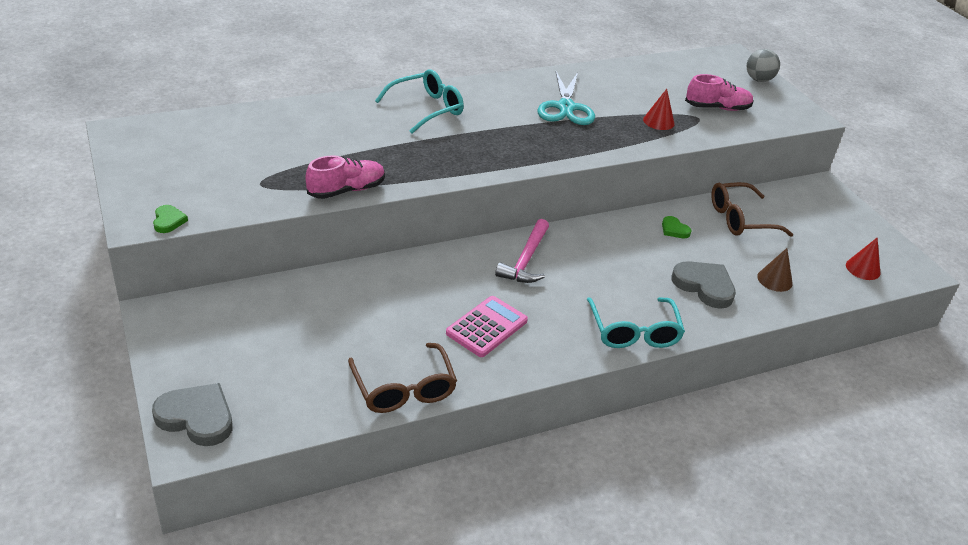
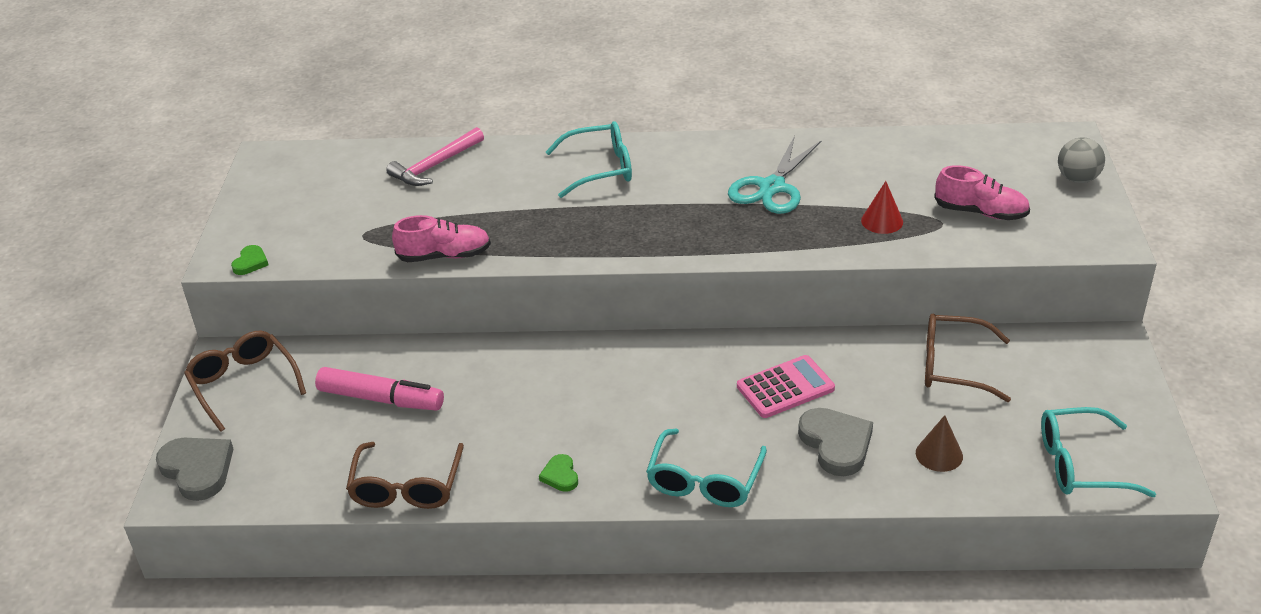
camera: 30 degrees right, 0 degrees up
(193, 333) = (243, 384): none -> brown glasses
(332, 321) = (381, 399): none -> pink marker
(486, 327) = (538, 439): pink calculator -> pink calculator (785, 387)
(525, 260) = (636, 369): pink hammer -> pink hammer (435, 165)
(674, 229) = (850, 365): green heart -> green heart (560, 475)
(863, 269) = (1080, 464): red cone -> turquoise glasses

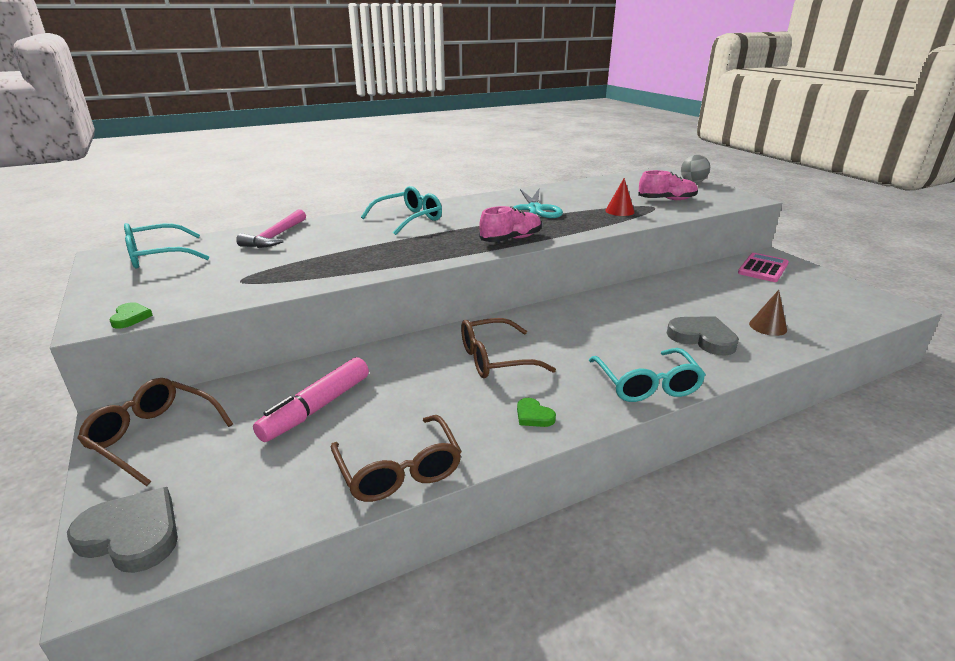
camera: 30 degrees left, 10 degrees down
(381, 399) = (316, 408): pink marker -> pink marker turned 135 degrees clockwise
(444, 256) = (329, 278): pink shoe -> pink shoe (511, 239)
(785, 387) = (631, 318): pink calculator -> pink calculator (763, 268)
(953, 366) = (712, 284): brown glasses -> brown glasses (495, 359)
(1080, 464) = (845, 310): turquoise glasses -> turquoise glasses (158, 256)

